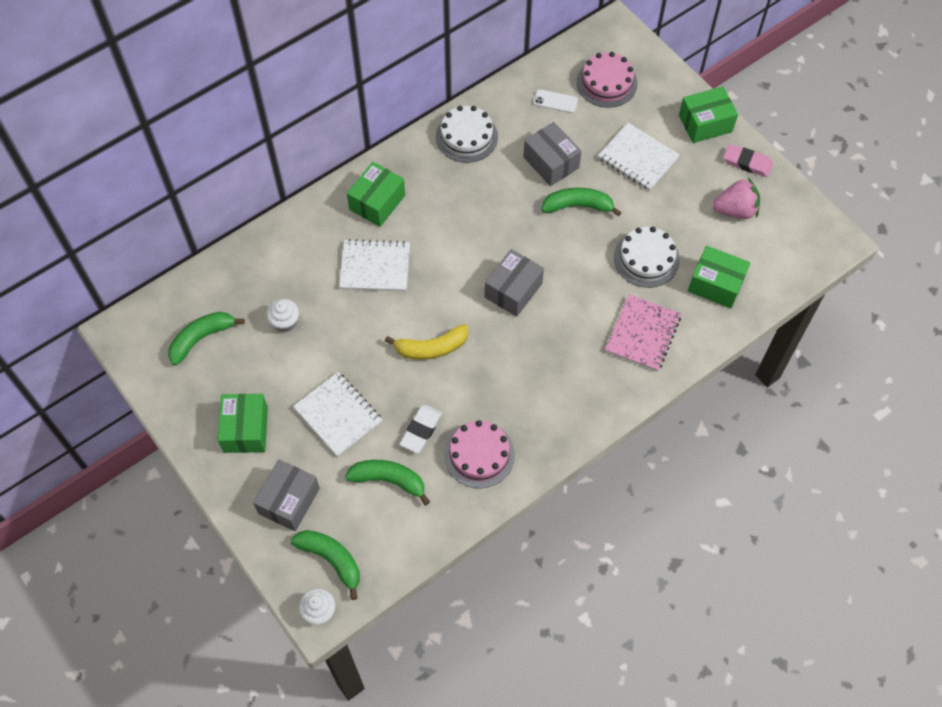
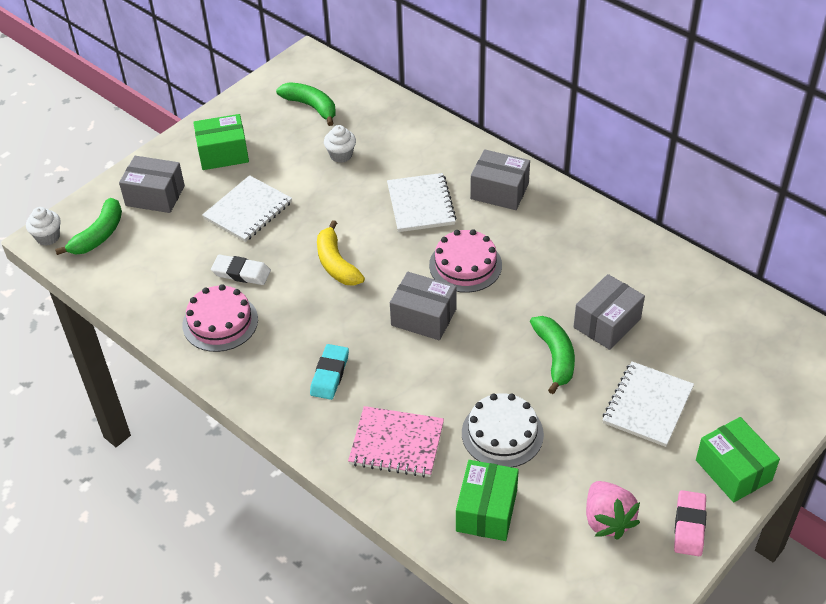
camera: 80 degrees right, 15 degrees down
(377, 202) = (499, 191): green box -> grey box
(389, 480) = (183, 259): green banana -> none
(466, 136) = (612, 245): white cake -> none
(555, 101) = (697, 313): white phone -> none
(561, 372) = (330, 374): none -> turquoise eraser
(606, 83) = (749, 358): pink cake -> pink cake (465, 265)

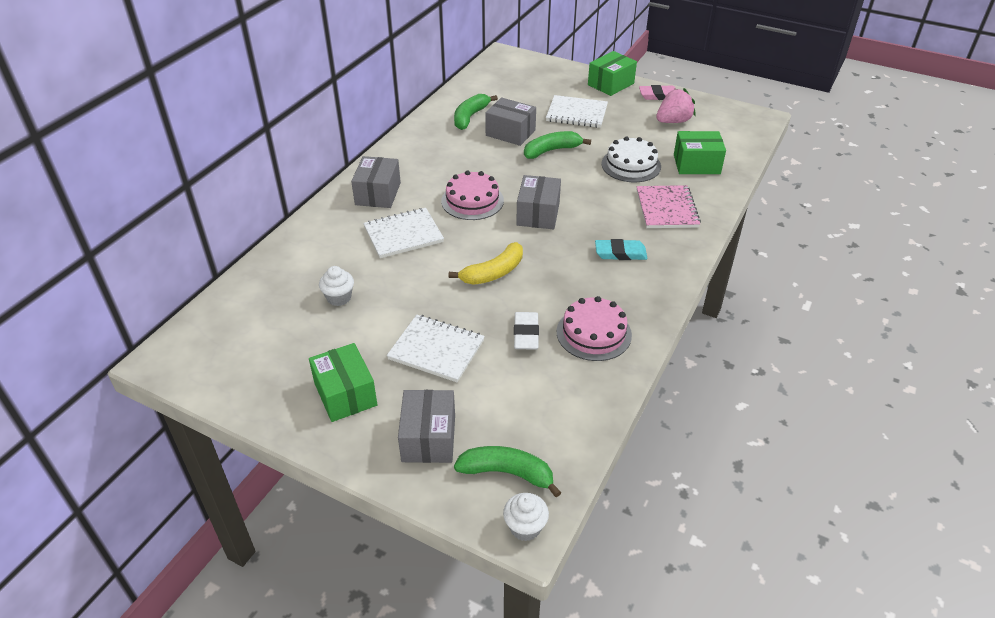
camera: 105 degrees left, 5 degrees down
(311, 107) = (256, 337): green banana -> green banana (470, 117)

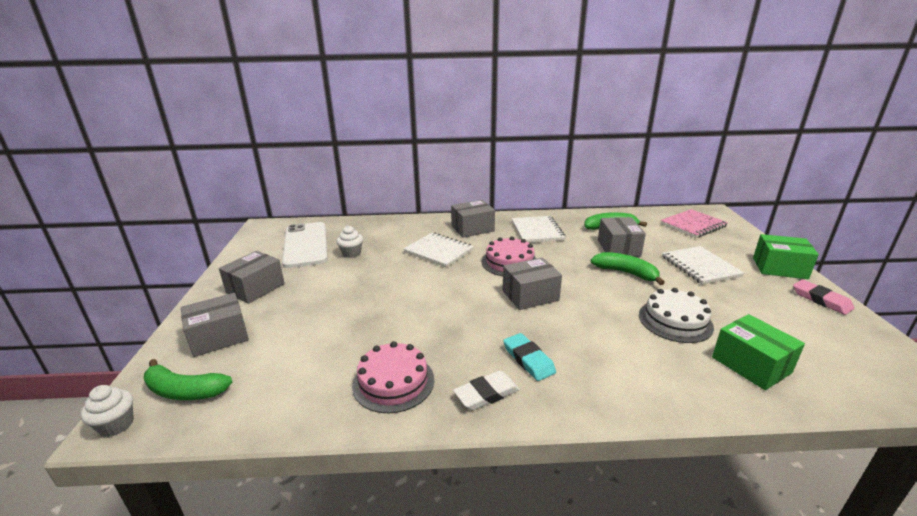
camera: 60 degrees right, 15 degrees down
(272, 330) = (305, 245): none -> white phone
(345, 394) = (255, 288): green box -> grey box
(436, 350) = (320, 307): white notebook -> white notebook (537, 231)
(493, 272) = (431, 300): yellow banana -> none
(507, 473) = (185, 391): green banana -> green banana turned 120 degrees clockwise
(526, 334) = (366, 342): white eraser -> white eraser (486, 394)
(667, 209) = (639, 368): pink notebook -> pink notebook (693, 225)
(673, 121) = (796, 323): pink strawberry -> none

